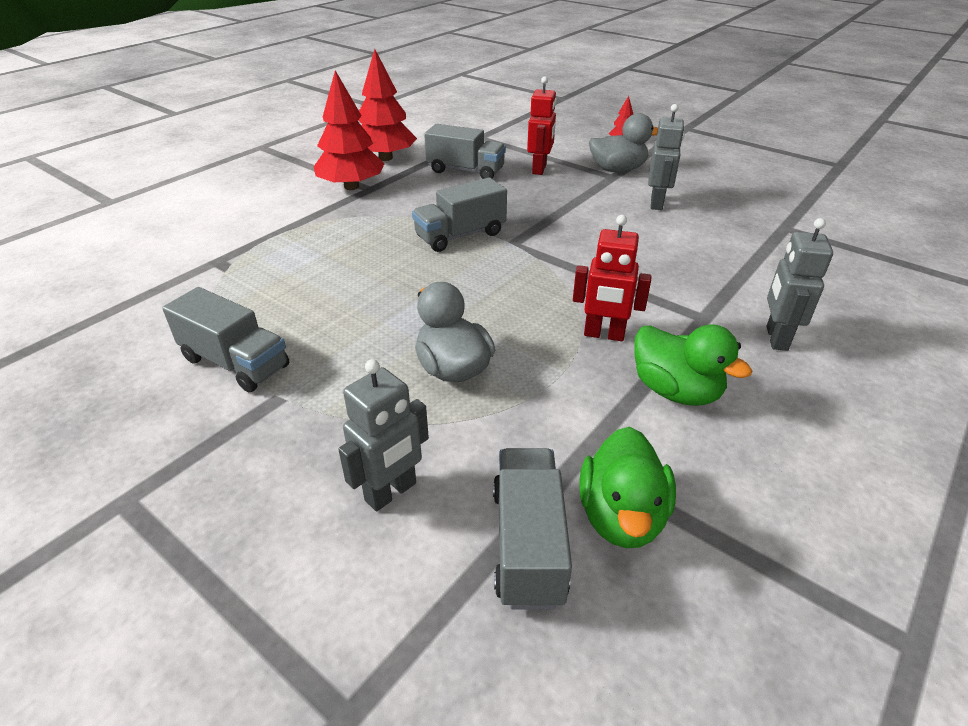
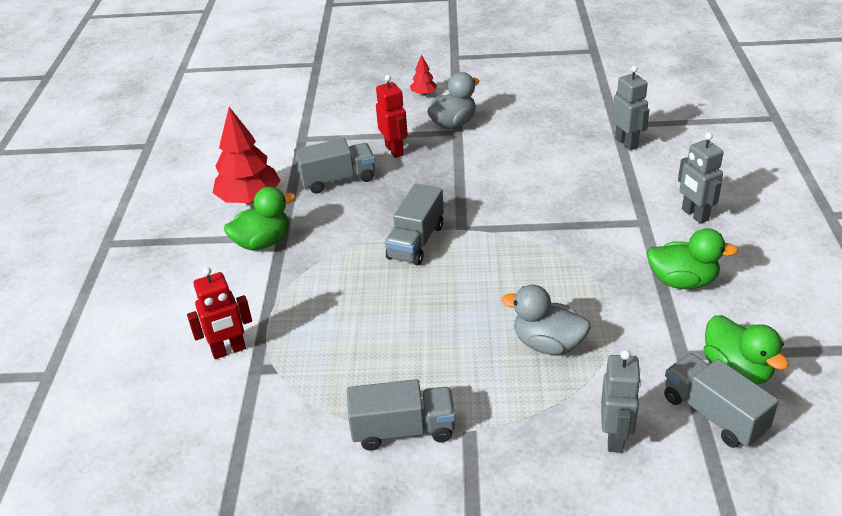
camera: 35 degrees left, 0 degrees up
(351, 187) = (263, 242): red tree -> green duck
(604, 335) = (604, 267): red robot -> red robot (229, 350)
(657, 203) = (516, 143): grey robot -> grey robot (626, 143)

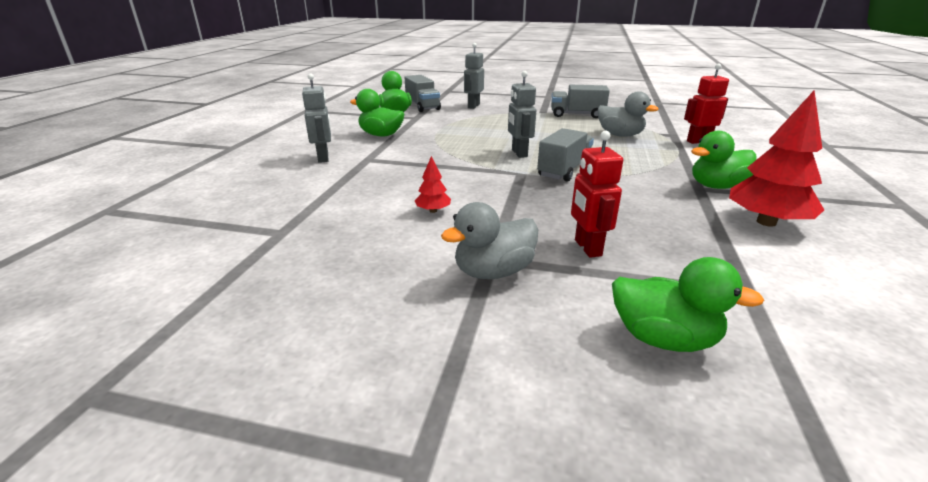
camera: 170 degrees left, 10 degrees down
(338, 180) = (659, 226): grey truck -> none
(359, 107) = (663, 338): none -> green duck
(423, 93) = (530, 346): red tree -> red tree (433, 211)
(547, 344) = (487, 126): grey duck -> grey duck (620, 135)
(626, 143) = (298, 211): grey robot -> grey robot (519, 153)

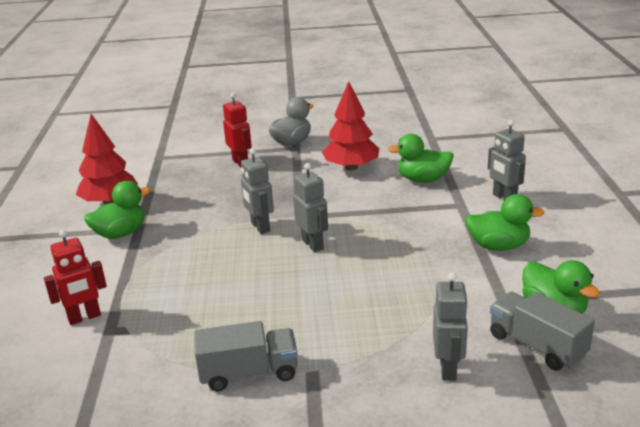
camera: 165 degrees right, 0 degrees up
(433, 211) = (351, 167): red tree -> red tree, size x2.13
(564, 170) = (260, 227): grey truck -> grey robot
(620, 135) = (188, 312): grey duck -> none
(663, 338) = (210, 134): green duck -> green duck (423, 179)

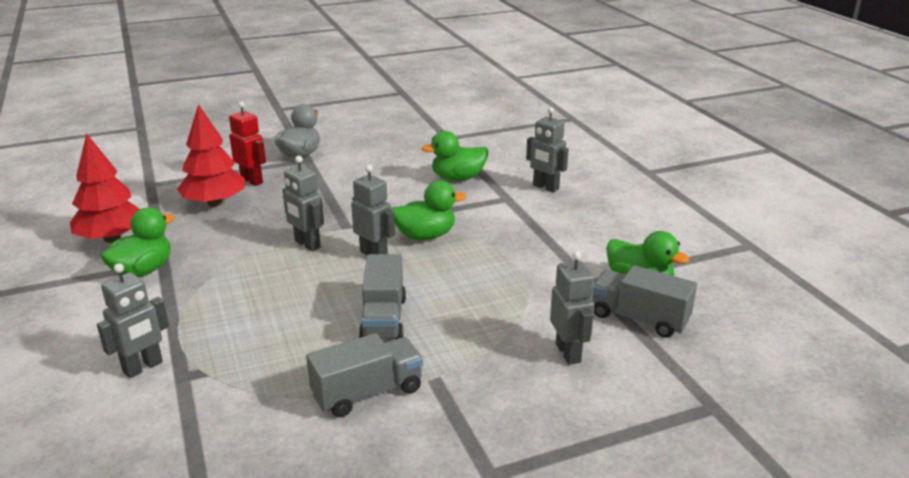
camera: 20 degrees left, 0 degrees up
(84, 317) = (143, 367): red robot -> grey robot
(293, 307) = (383, 319): none -> grey truck
(351, 167) = (378, 174): red tree -> red tree (214, 203)
(498, 246) = (561, 232): green duck -> green duck (425, 236)

